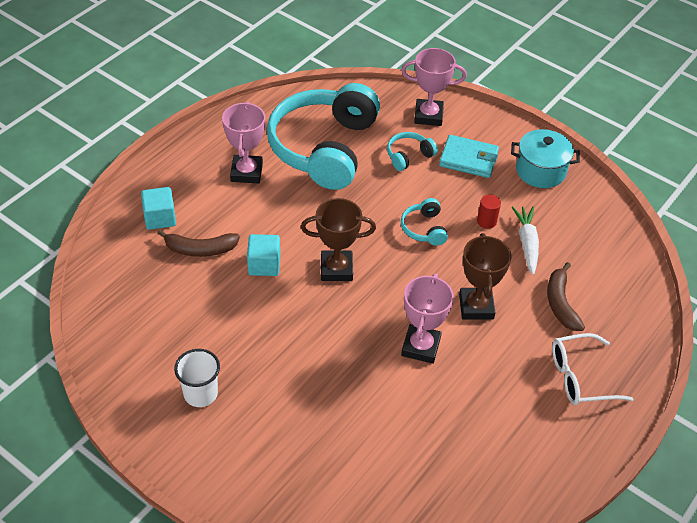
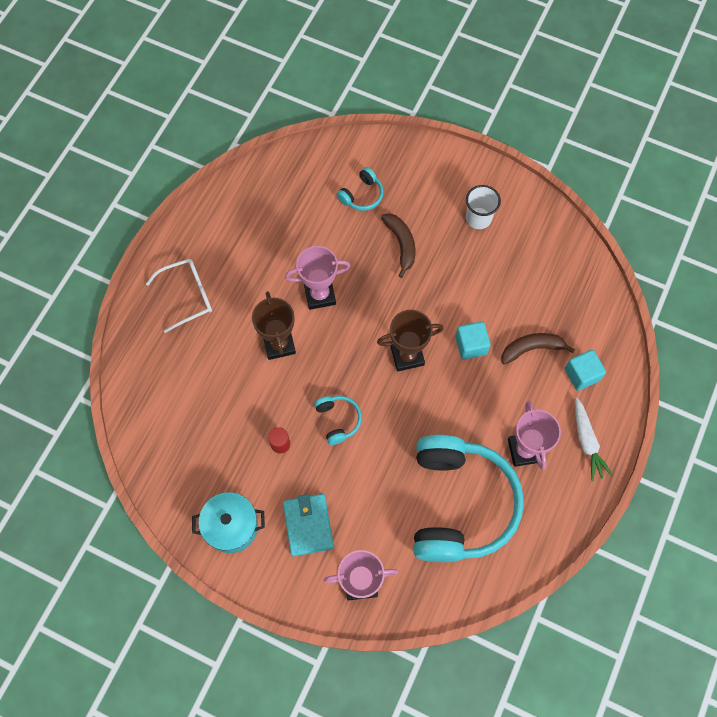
camera: 170 degrees right, 20 degrees up
(408, 156) = (370, 514): turquoise headphones -> turquoise headphones (362, 195)
(420, 347) = (320, 295): pink trophy -> pink trophy turned 75 degrees clockwise
(468, 159) = (308, 525): turquoise wallet -> turquoise wallet turned 75 degrees clockwise
(527, 243) = (240, 425): white carrot -> white carrot (587, 442)
(560, 303) = (206, 364): brown banana -> brown banana (401, 244)

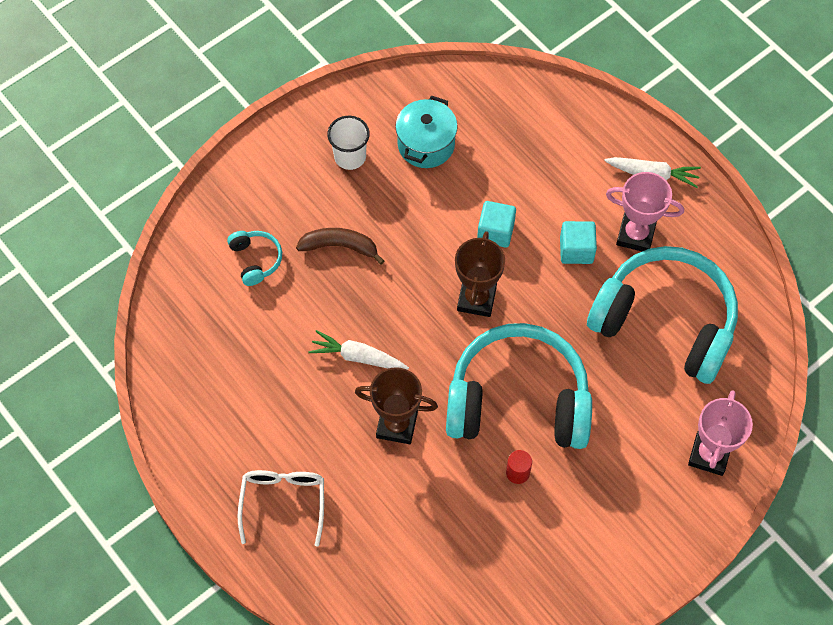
camera: 65 degrees left, 5 degrees down
(232, 526) = (590, 563): turquoise pot -> turquoise pot (426, 144)
(308, 525) = (624, 481): turquoise wallet -> none
(320, 295) = (358, 357): pink trophy -> white carrot
(338, 420) = (518, 401): turquoise headphones -> turquoise headphones, size x2.48
(532, 349) = (528, 176): brown banana -> none
(581, 374) = (579, 145): turquoise cube -> turquoise cube (576, 250)

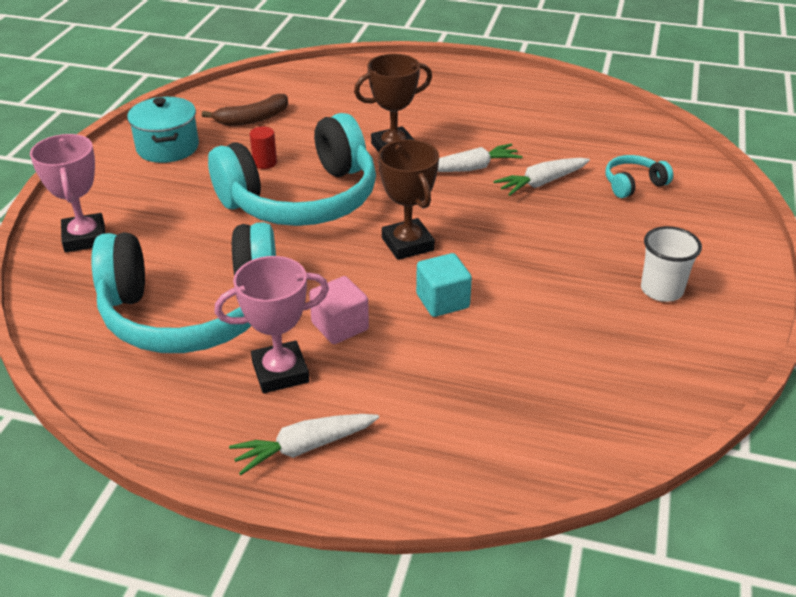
camera: 145 degrees right, 25 degrees down
(256, 260) = (633, 184): turquoise headphones -> turquoise headphones turned 120 degrees clockwise
(283, 502) = (434, 87): white glasses -> none
(321, 304) = (541, 183): none -> white carrot
(340, 246) = (576, 223): brown banana -> brown banana (252, 119)
(426, 144) = (602, 339): turquoise pot -> turquoise pot (167, 147)
(576, 250) = (340, 326): turquoise cube -> pink cube

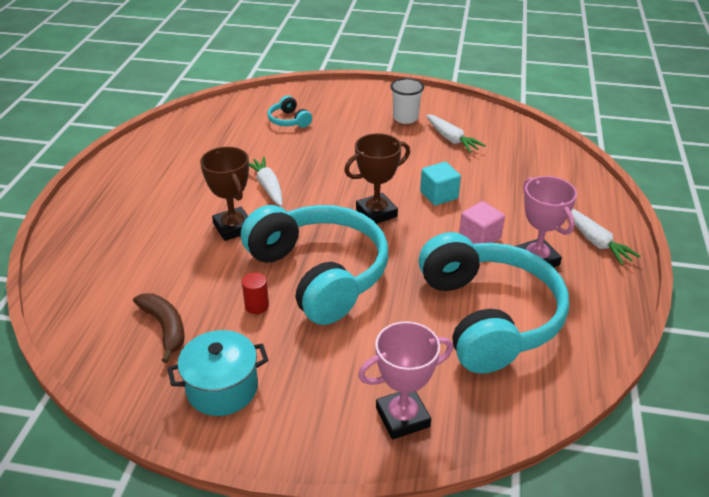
camera: 95 degrees left, 0 degrees up
(541, 183) = (288, 155): white carrot -> white carrot (451, 139)

